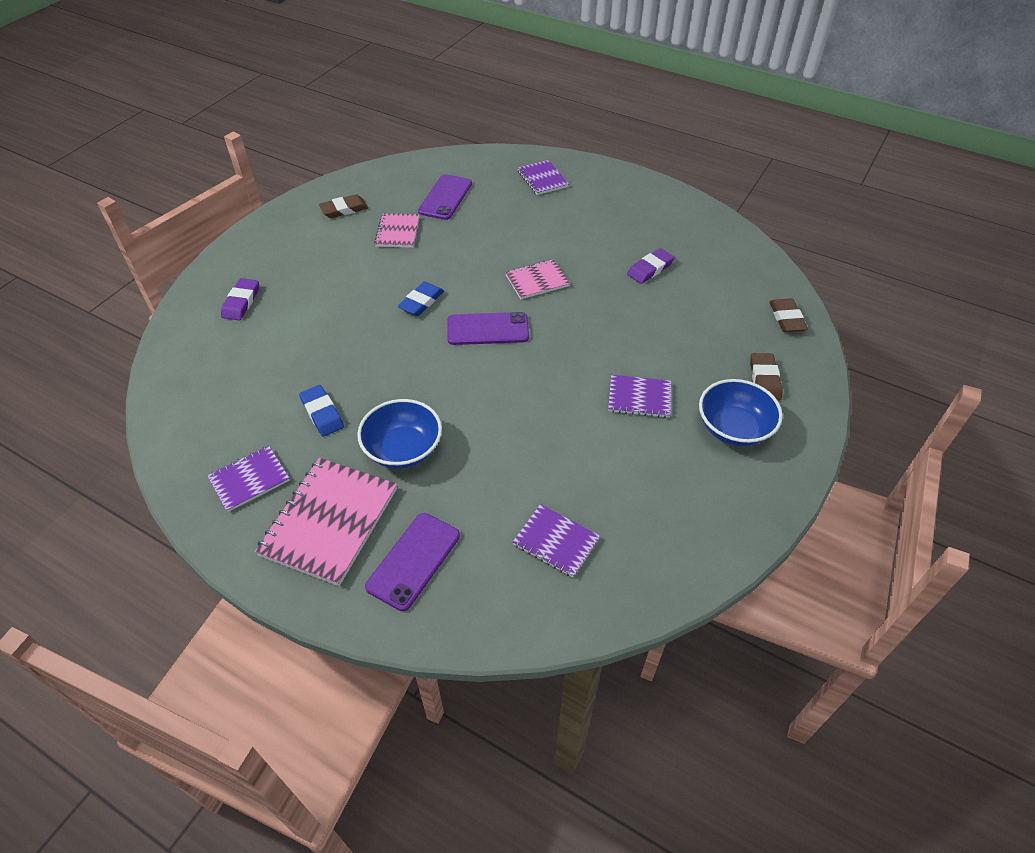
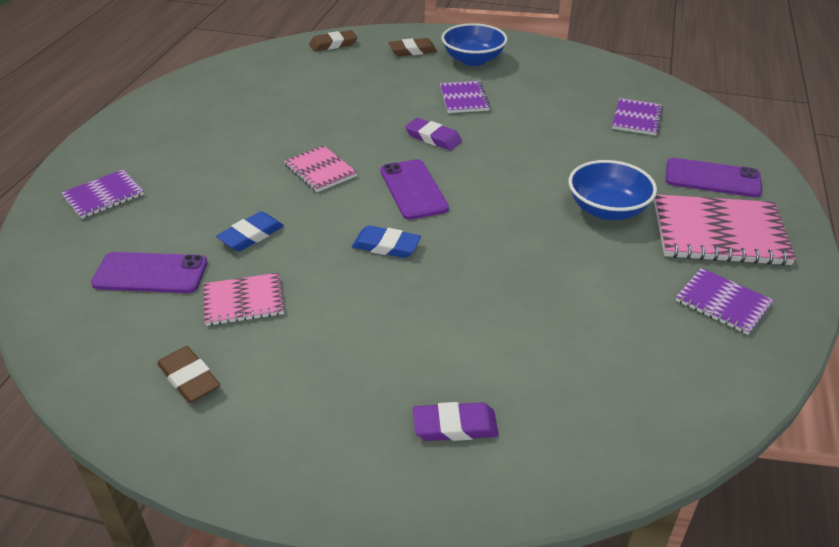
camera: 105 degrees left, 10 degrees down
(322, 413) = (601, 276): blue eraser -> blue eraser (251, 235)
(650, 269) = (281, 108): purple eraser -> purple eraser (433, 137)

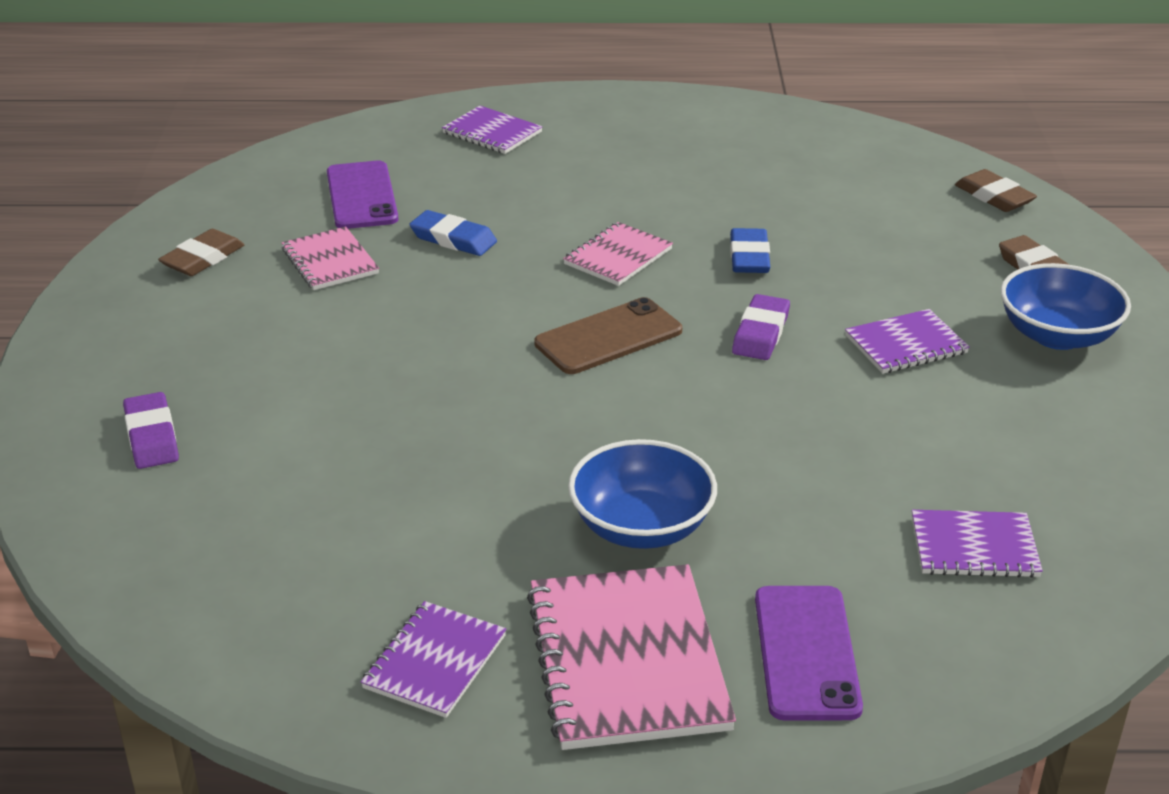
camera: 75 degrees right, 5 degrees down
(386, 246) = (467, 337): blue eraser -> blue eraser (749, 256)
(413, 189) = (608, 337): purple phone -> brown phone

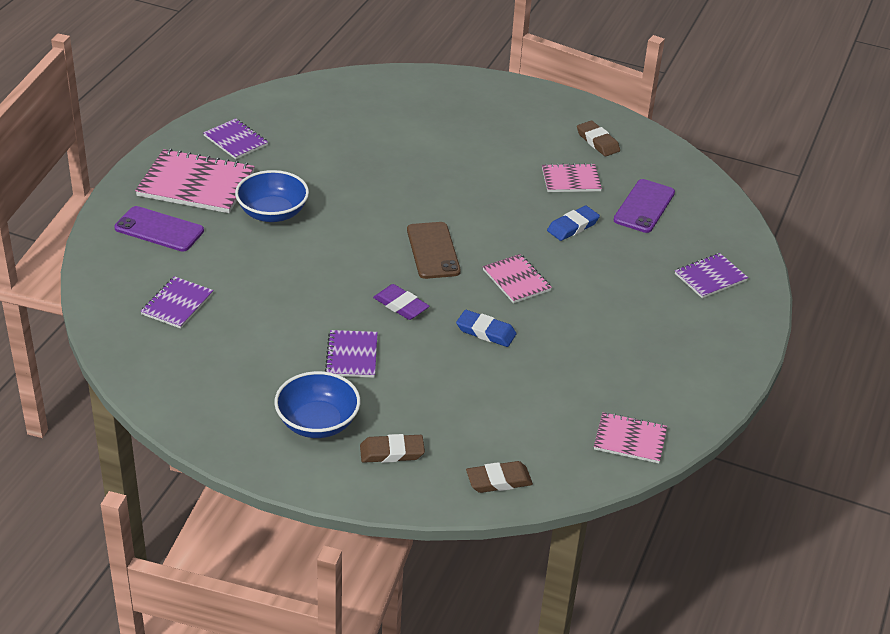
camera: 110 degrees right, 5 degrees up
(152, 436) = (439, 103): purple eraser -> none
(362, 196) = (644, 206): purple phone -> purple phone turned 75 degrees counterclockwise
(839, 137) = (630, 439): none -> pink notebook

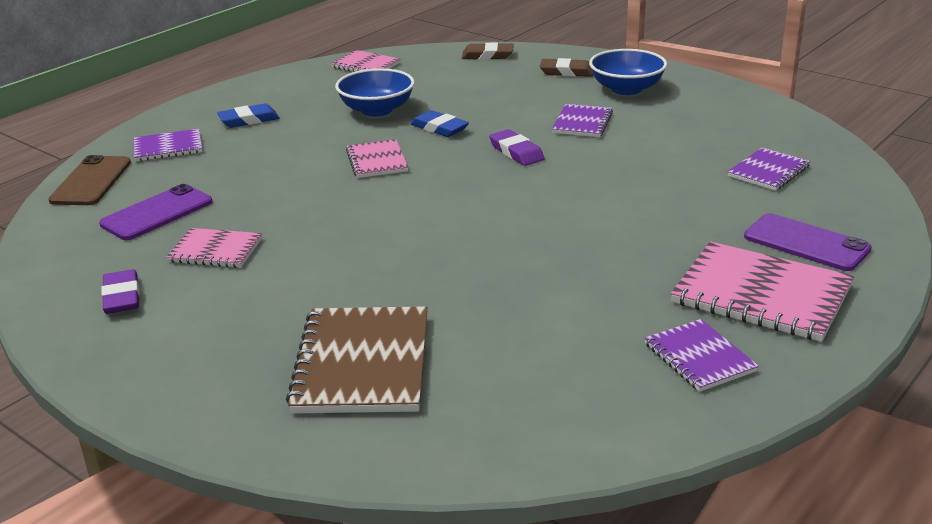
camera: 160 degrees left, 10 degrees down
(272, 213) = (648, 248): blue bowl -> blue bowl (377, 110)
(423, 118) = (363, 363): none -> brown notebook
(433, 251) = (454, 193): brown phone -> brown phone (91, 181)
(573, 226) = (267, 201): blue eraser -> blue eraser (249, 120)
(598, 142) = (121, 297): brown eraser -> purple eraser

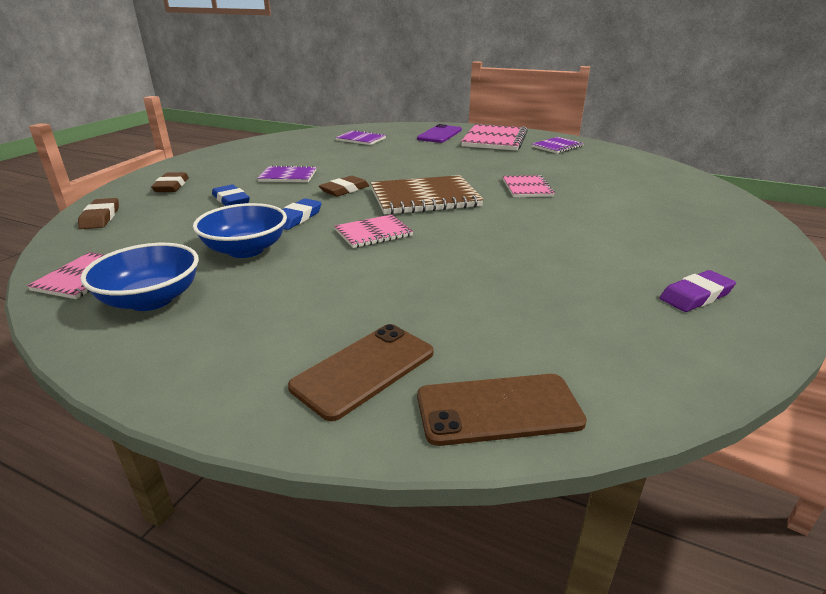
camera: 105 degrees left, 0 degrees up
(157, 213) = (543, 322): purple phone -> none
(168, 147) = (364, 369): purple notebook -> brown phone
(215, 250) = (581, 271): pink notebook -> pink notebook (527, 188)
(249, 120) = (264, 324): blue eraser -> blue eraser (231, 200)
(363, 363) = (650, 200): brown notebook -> brown notebook (424, 198)
(516, 152) = (344, 190): purple eraser -> brown eraser
(626, 89) = (221, 168): blue bowl -> blue bowl (151, 299)

